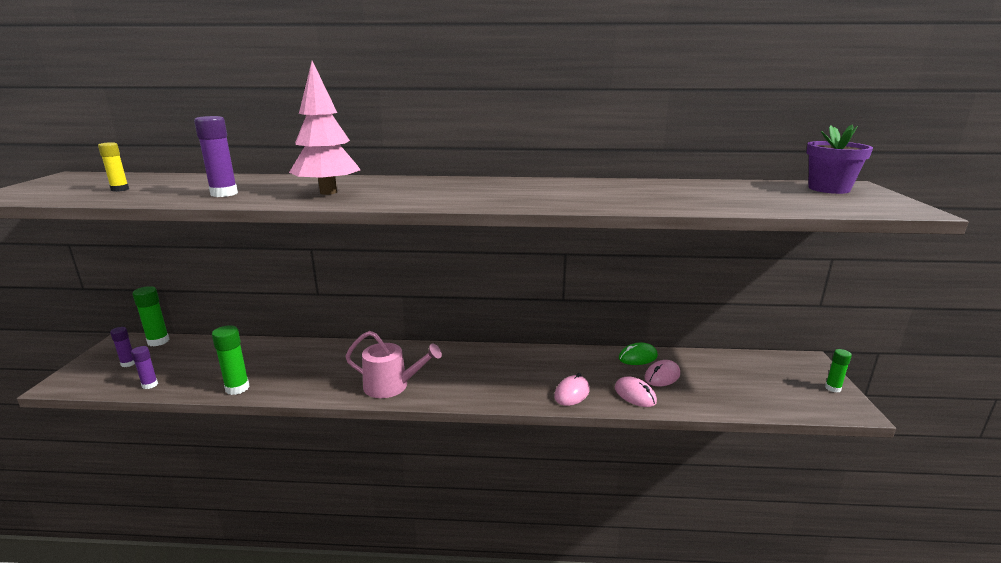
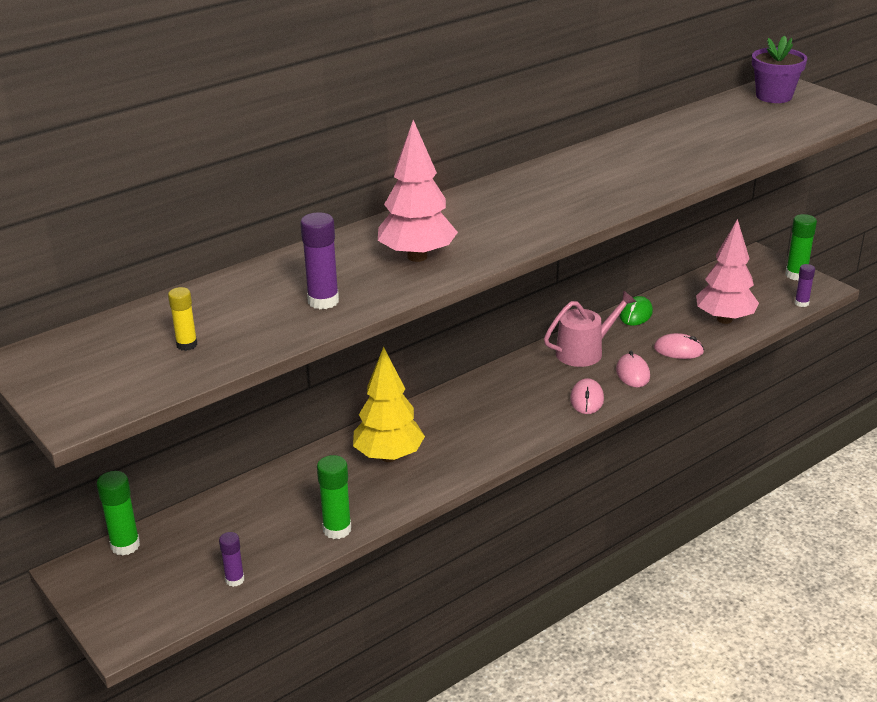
camera: 40 degrees left, 10 degrees up
(128, 363) = (151, 581): purple glue stick -> purple glue stick (801, 303)
(338, 364) = (389, 456): none -> yellow tree
(391, 386) = (479, 447): pink watering can -> pink watering can (584, 351)
(662, 376) = (676, 323): pink mouse -> pink mouse (586, 399)
(710, 391) = (724, 319): none -> pink tree
(833, 388) = (796, 275): green glue stick -> green glue stick, size x1.58

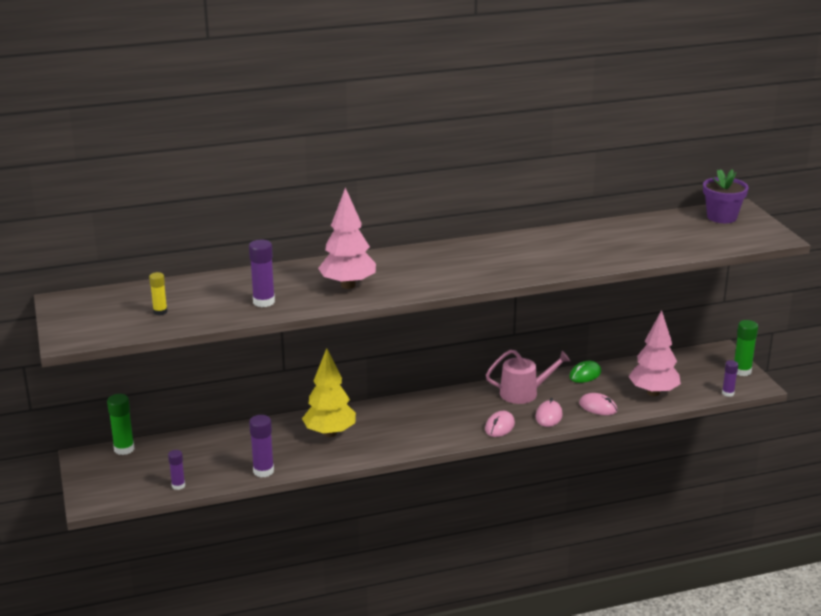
camera: 20 degrees right, 5 degrees down
(337, 529) = (263, 471): green glue stick -> purple glue stick

